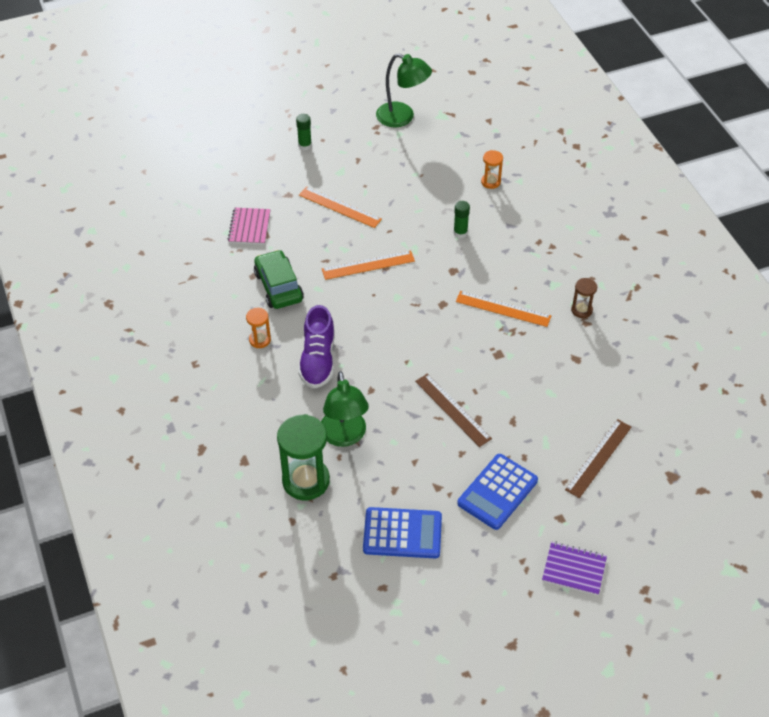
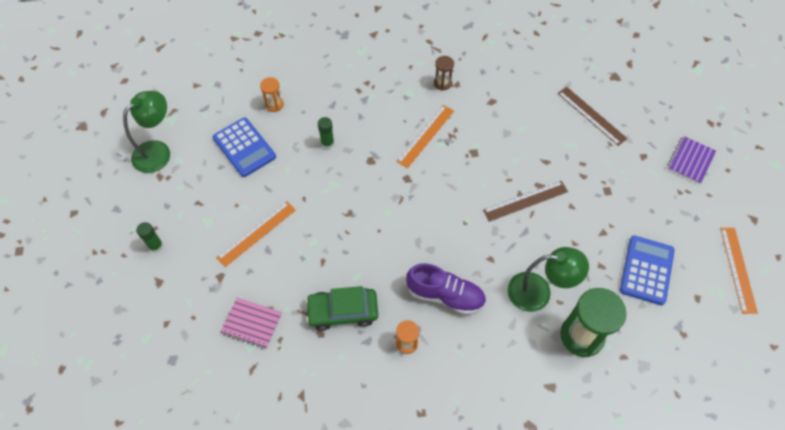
camera: 75 degrees left, 10 degrees up
(368, 265) = (341, 226): orange ruler -> orange ruler (738, 269)
(497, 492) = (614, 191): blue calculator -> blue calculator (244, 147)

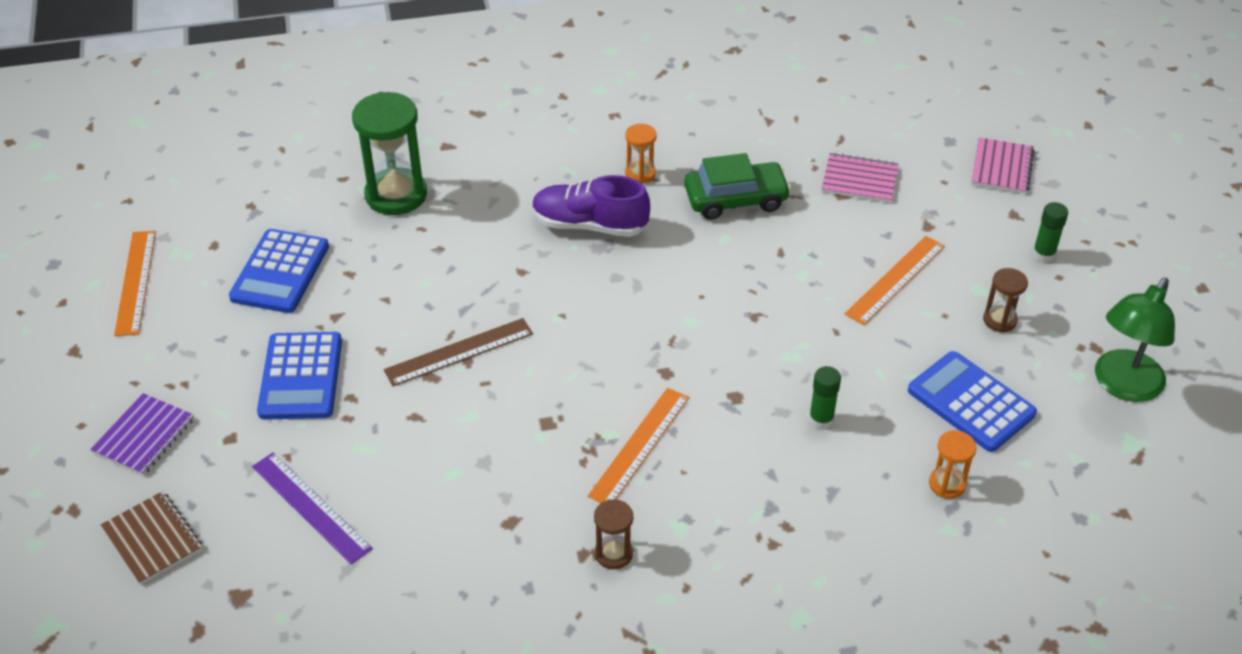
camera: 175 degrees right, 15 degrees down
(147, 327) = (1001, 167): none -> pink notebook
(205, 198) = (999, 320): none -> brown hourglass
(538, 292) = (451, 236): green lamp -> none
(591, 115) = (310, 507): brown ruler -> purple ruler
(614, 191) = (301, 377): none -> blue calculator
(665, 105) = (152, 539): none -> brown notebook

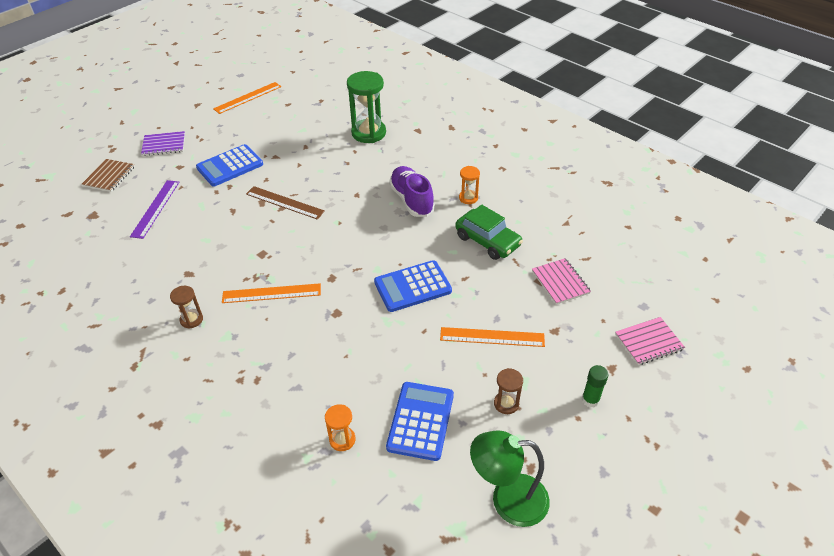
camera: 55 degrees right, 0 degrees up
(280, 272) = (288, 128): blue calculator -> blue calculator (412, 286)
(821, 419) = (348, 356): green glue stick -> none

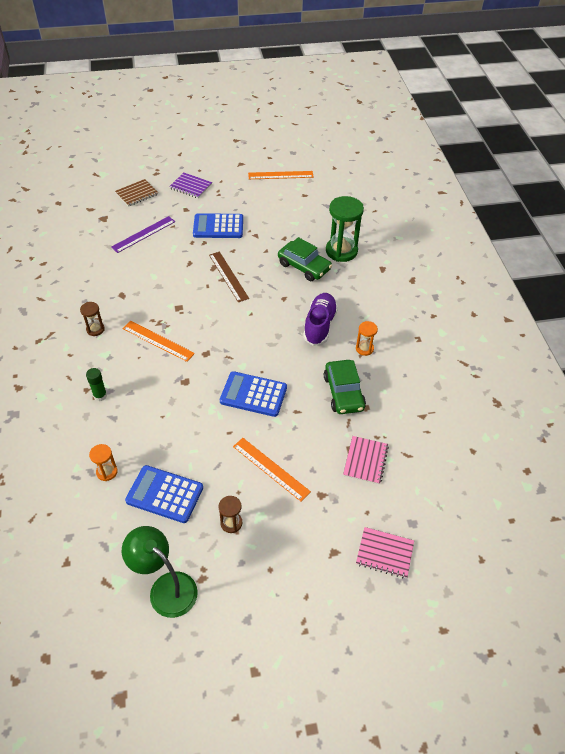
camera: 35 degrees right, 5 degrees up
(348, 160) = (304, 266): none -> green car
(420, 421) = (164, 494): blue calculator -> blue calculator turned 120 degrees counterclockwise
(590, 400) = (292, 563): green glue stick -> green glue stick (100, 395)

